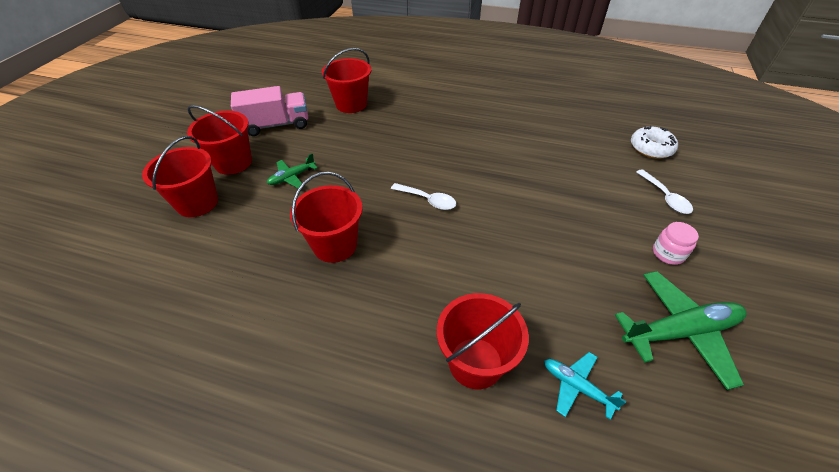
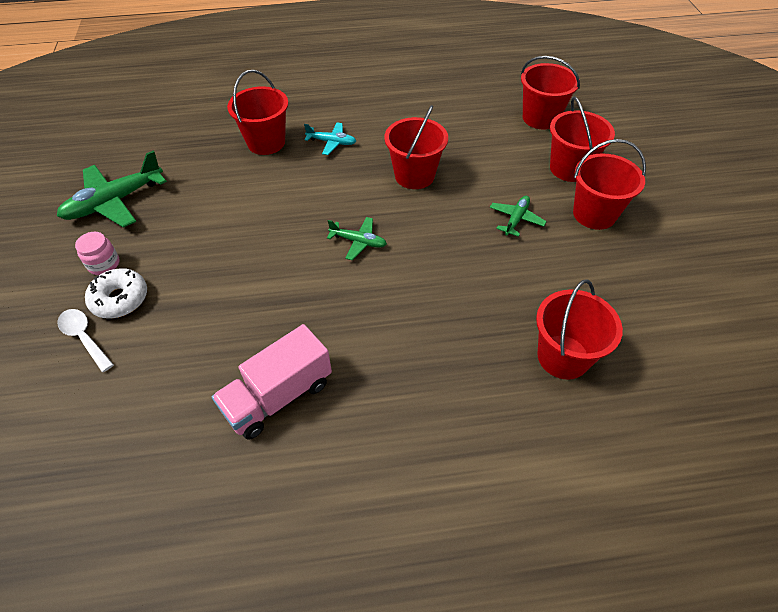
camera: 155 degrees right, 5 degrees up
(141, 269) = (540, 118): none -> red bucket
(276, 125) = (616, 279): pink truck -> pink truck (278, 396)
(428, 200) = (358, 242): white spoon -> green plane
(576, 386) = (196, 151): turquoise plane -> turquoise plane (332, 142)
(651, 148) = (77, 430): white donut -> white donut (120, 299)

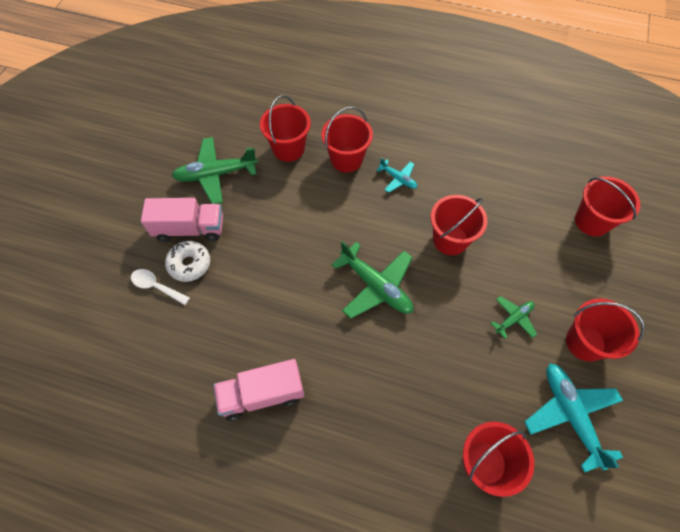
camera: 25 degrees right, 10 degrees up
(84, 337) = (156, 286): white spoon -> white spoon turned 45 degrees counterclockwise
(104, 264) = (189, 229): pink jar -> pink truck
(358, 242) = (376, 286): green plane -> green plane, size x1.86
(569, 168) = (589, 286): red bucket -> red bucket (288, 149)
(618, 279) = (570, 415): none -> turquoise plane

